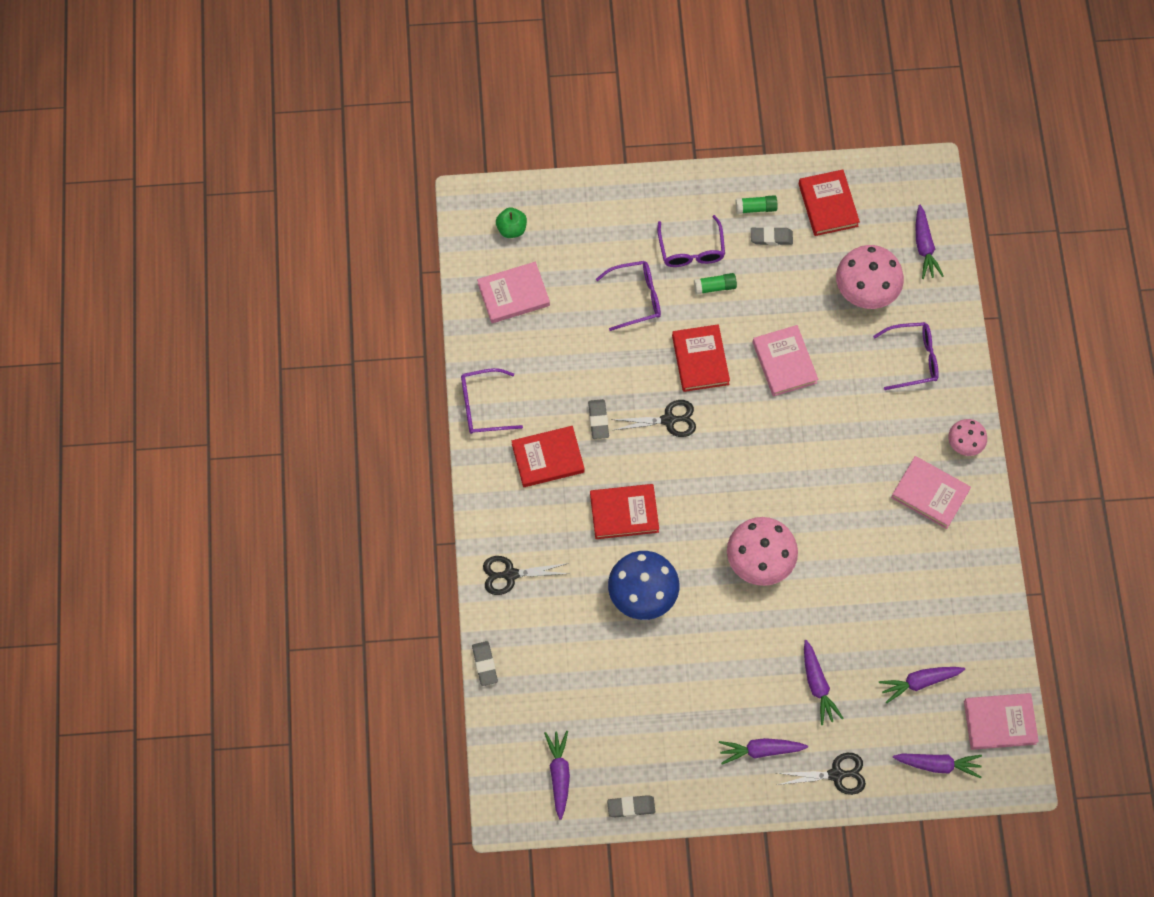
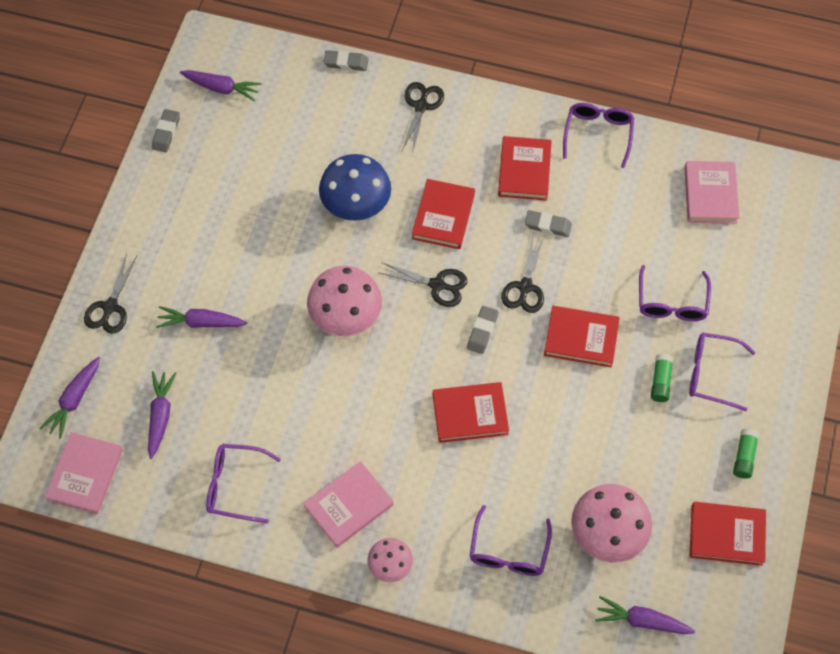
camera: 110 degrees right, 5 degrees down
(511, 229) = (786, 215): green apple -> none
(696, 494) = (437, 285): none -> black scissors
(760, 750) = (164, 252): purple carrot -> none
(771, 237) = (702, 459): grey eraser -> grey eraser (482, 331)
(784, 362) = (550, 418): pink book -> none
(808, 426) = (470, 414): none -> red book
(953, 592) = (235, 486): none -> purple glasses

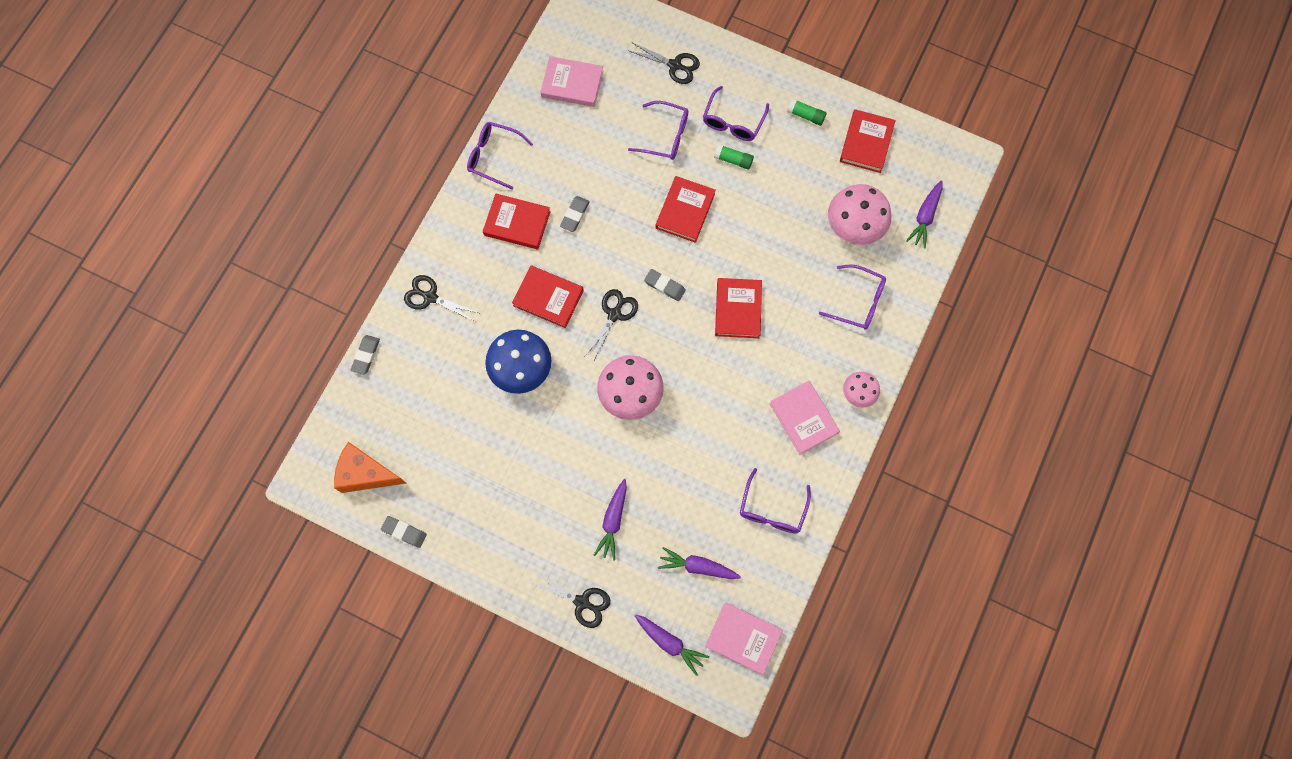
camera: 80 degrees left, 10 degrees up
(221, 88) = (366, 474): purple carrot -> orange cheese
(525, 287) = (630, 244): black scissors -> black scissors (675, 65)

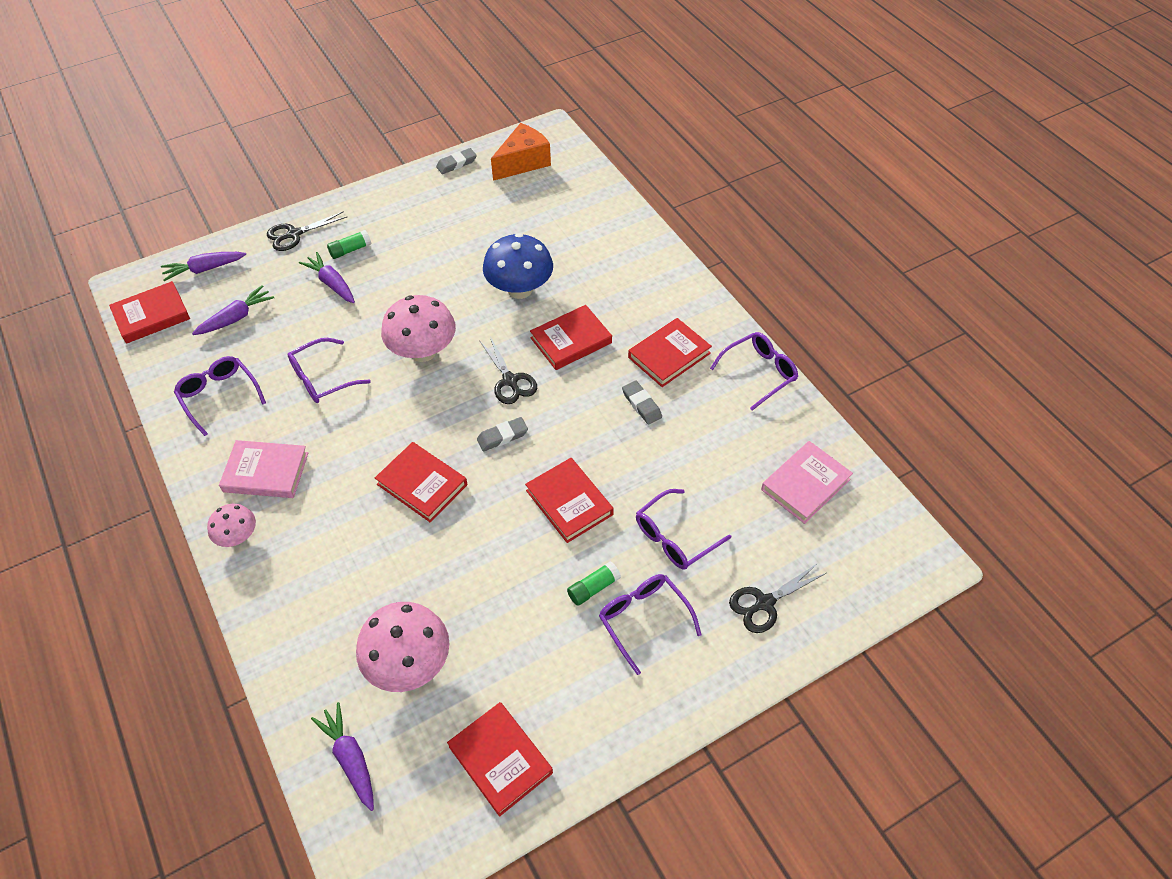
camera: 125 degrees right, 20 degrees down
(366, 355) = (624, 201): grey eraser -> none
(430, 297) = (644, 262): black scissors -> none
(743, 638) = (152, 316): pink book -> red book
(806, 115) = (592, 711): green glue stick -> green glue stick (350, 250)
(858, 301) = (325, 604): purple glasses -> purple glasses (323, 378)

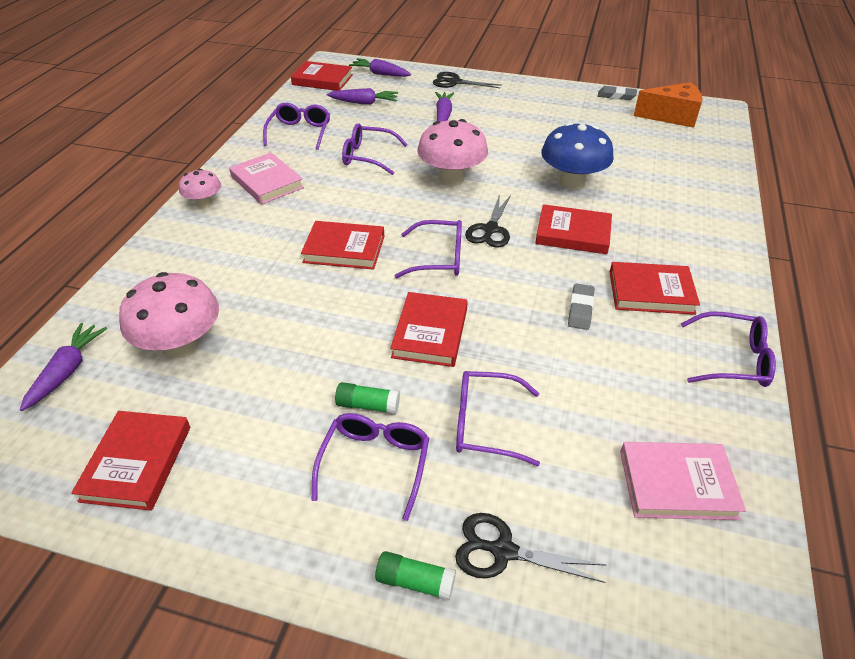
camera: 45 degrees right, 10 degrees down
(350, 250) = (479, 105): green glue stick -> green glue stick (415, 581)
(422, 484) = (344, 249): red book -> red book turned 75 degrees counterclockwise
(502, 436) = (438, 258): grey eraser -> purple glasses

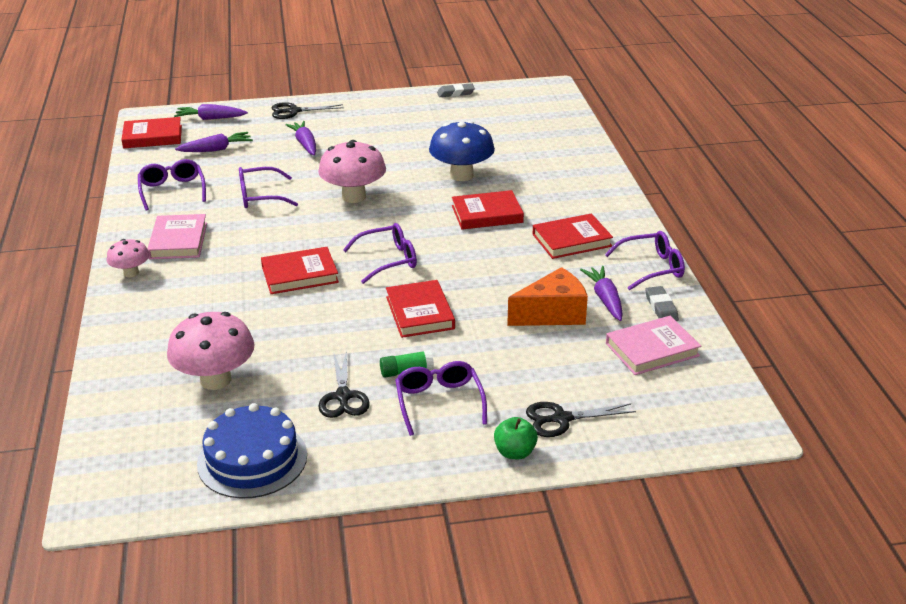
camera: 25 degrees left, 10 degrees down
(67, 371) = (128, 425): purple carrot -> purple carrot (605, 299)
(137, 463) = (252, 459): red book -> blue cake
(267, 182) = (178, 241): pink book -> pink book turned 60 degrees clockwise
(415, 581) = (515, 452): green glue stick -> green apple
(486, 424) = (503, 356): purple glasses -> none
(490, 229) = (416, 228): black scissors -> black scissors (343, 396)
(580, 309) = (526, 266): grey eraser -> grey eraser (661, 308)
(672, 116) = (514, 101): orange cheese -> orange cheese (553, 314)

